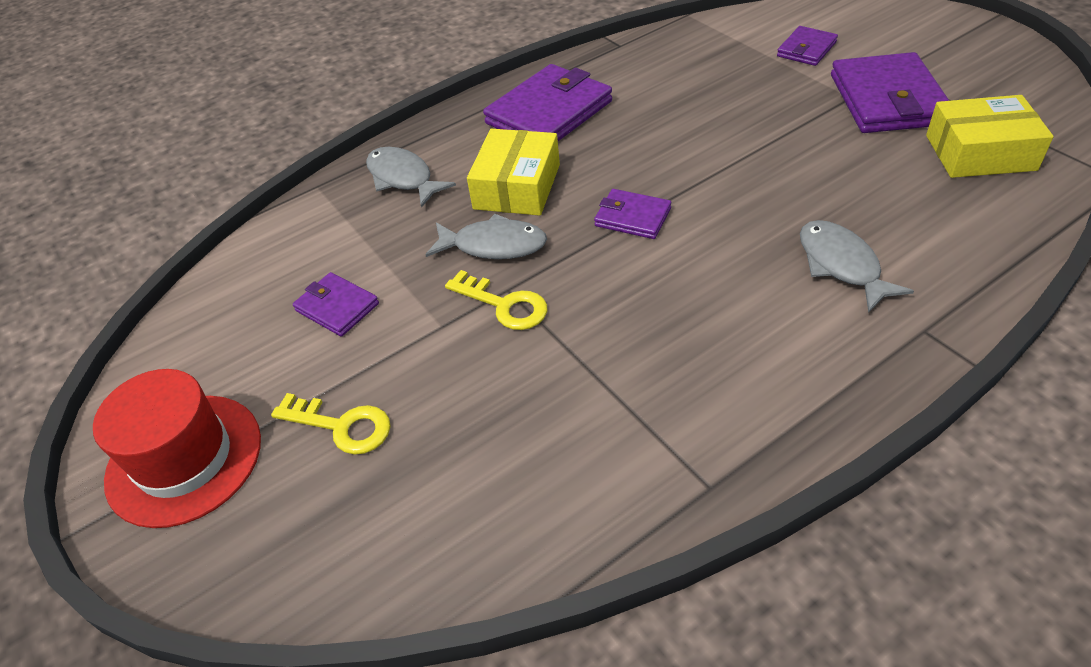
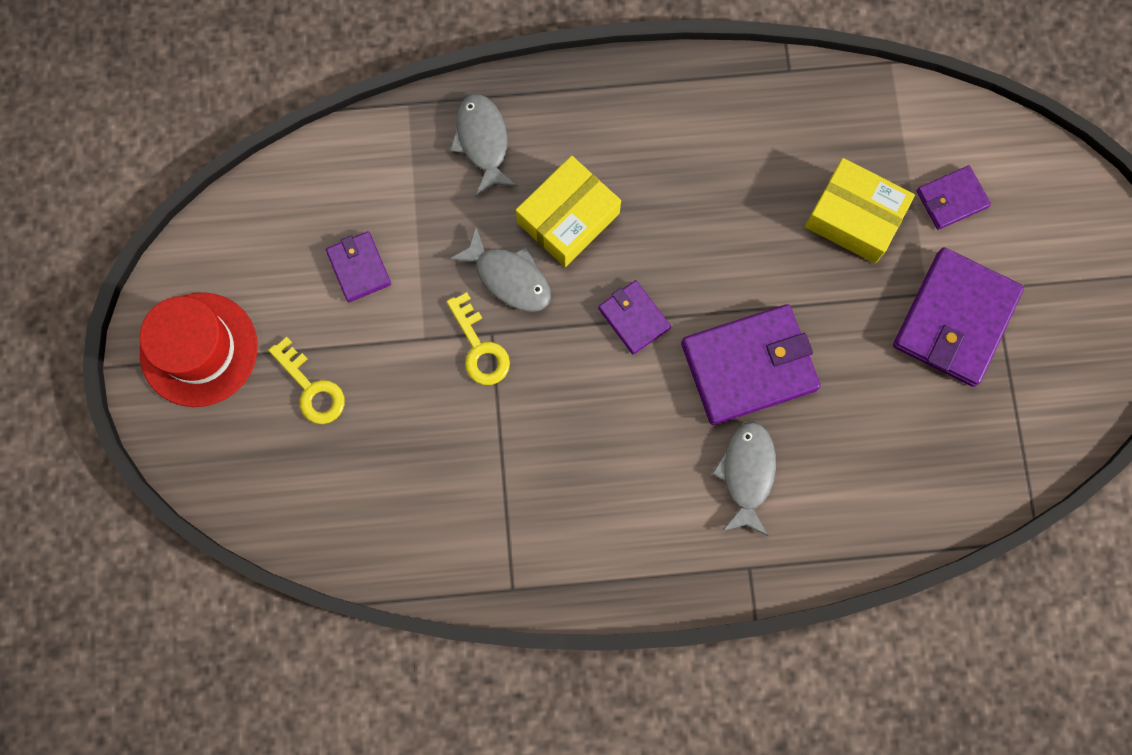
camera: 25 degrees right, 30 degrees up
(549, 113) = (656, 133): purple wallet -> purple wallet (749, 366)
(980, 152) = (963, 434): yellow box -> yellow box (854, 217)

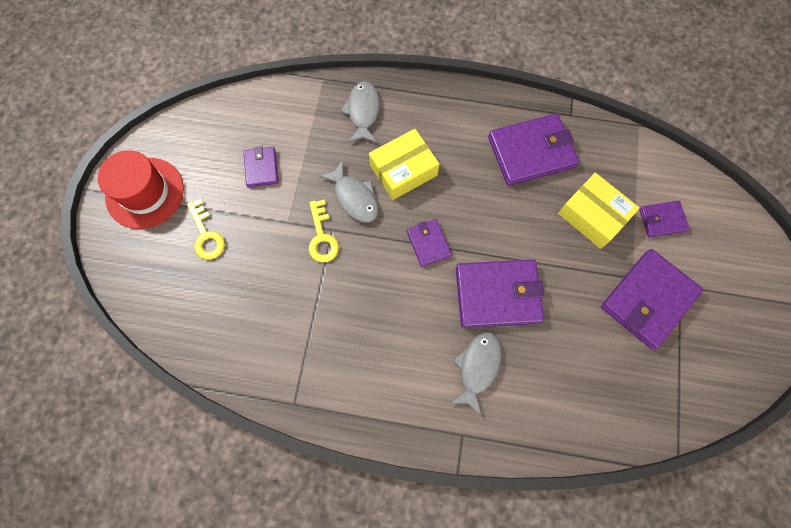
camera: 15 degrees right, 5 degrees down
(745, 143) = (531, 152): none -> purple wallet

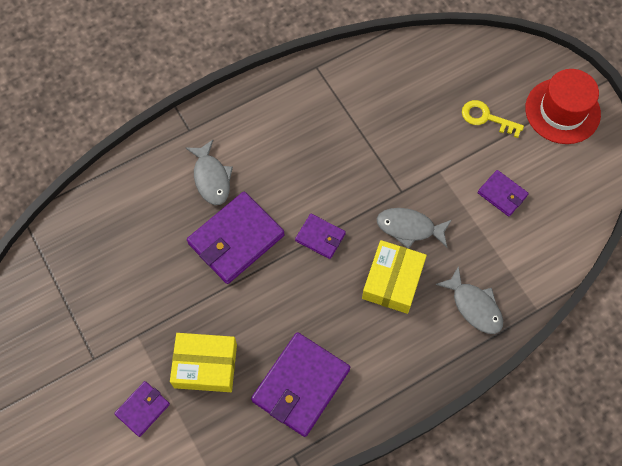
camera: 140 degrees right, 5 degrees down
(322, 236) = (404, 180): yellow key -> none
(648, 299) = (114, 326): purple wallet -> none

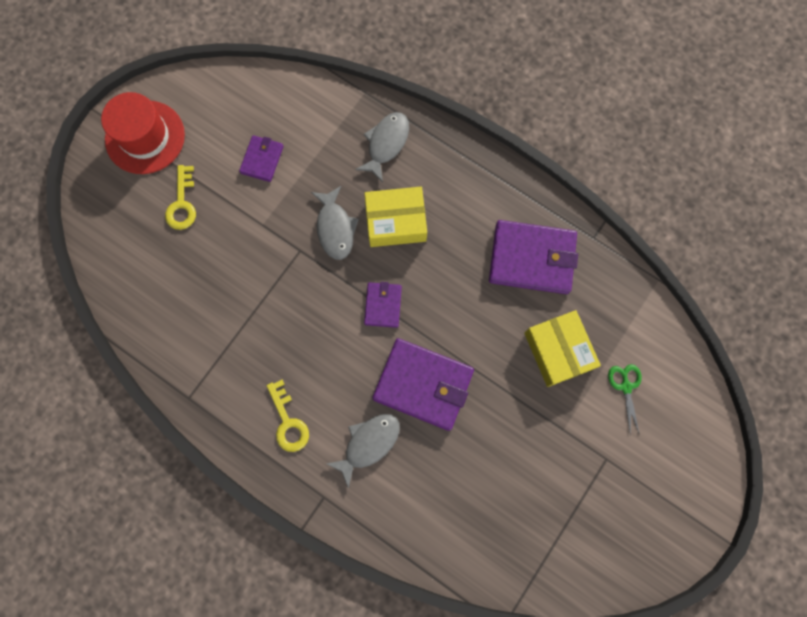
camera: 115 degrees left, 10 degrees up
(143, 409) = (626, 387): purple wallet -> green scissors
(260, 127) = (288, 422): none -> yellow key

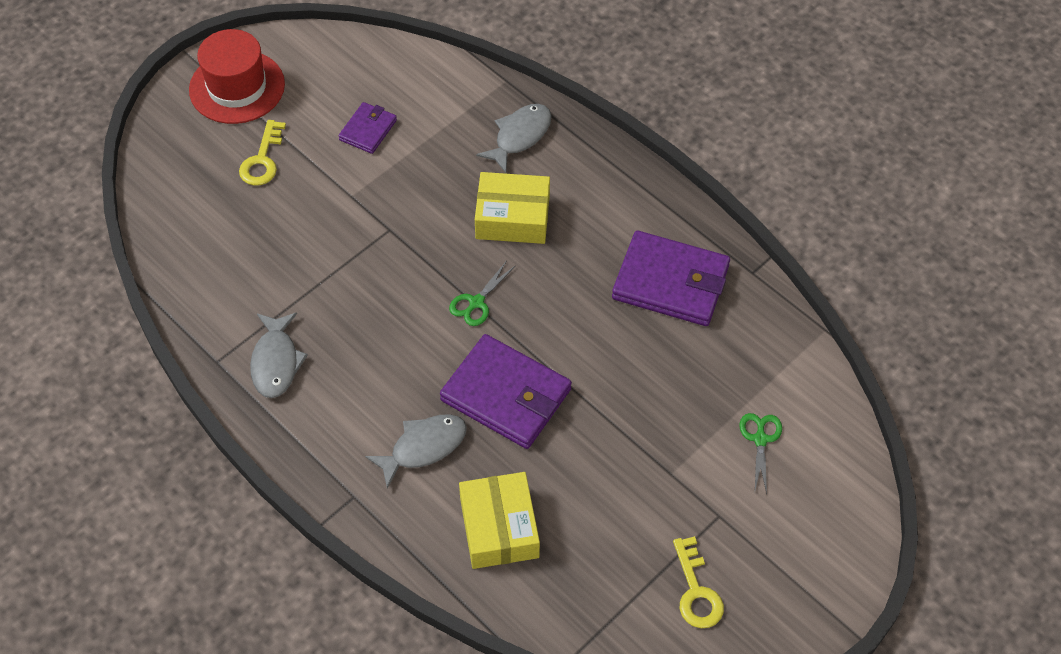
camera: 10 degrees right, 20 degrees down
(288, 422) = (330, 407): yellow key -> yellow key (696, 591)
(335, 228) = (438, 213): grey fish -> grey fish (276, 362)
(383, 305) = (476, 302): purple wallet -> green scissors
(558, 351) = (683, 386): yellow box -> yellow box (499, 528)

